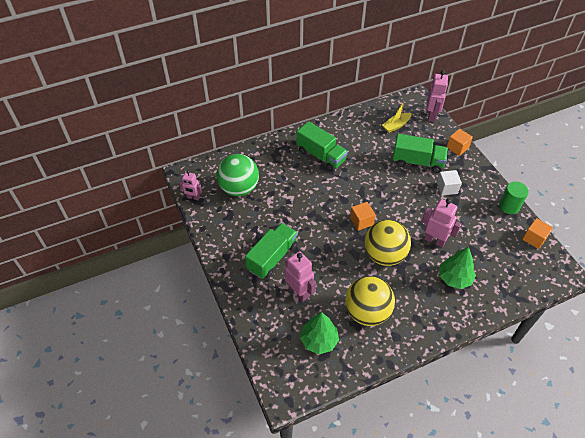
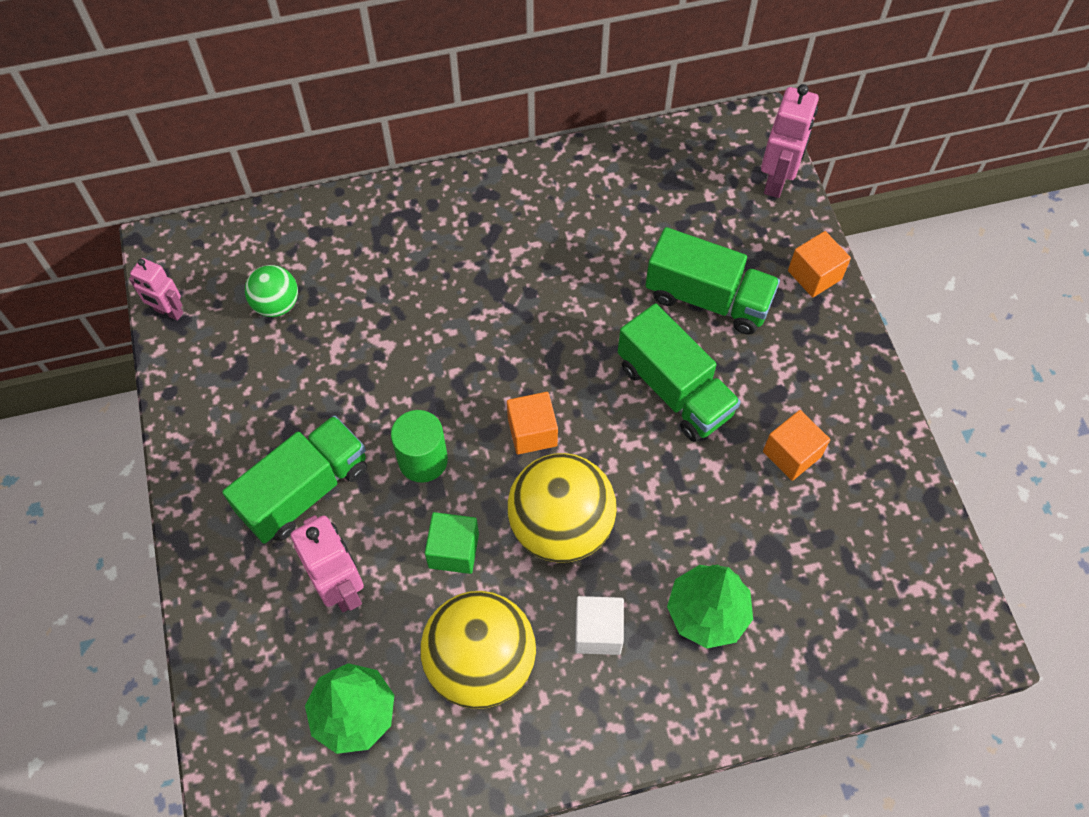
camera: 10 degrees right, 10 degrees up
(239, 188) = (276, 304): green ball -> green ball, size x0.53
(321, 156) = (485, 249): green truck -> green truck (674, 390)
(342, 271) = (453, 550): none -> green cube
(396, 125) = (684, 195): yellow boat -> none
(434, 240) = (688, 509): pink robot -> none
(447, 188) = (757, 378): white cube -> white cube (598, 632)
(509, 206) = (894, 448): green cylinder -> green cylinder (423, 460)
(534, 238) = (928, 543): orange cube -> orange cube (791, 454)

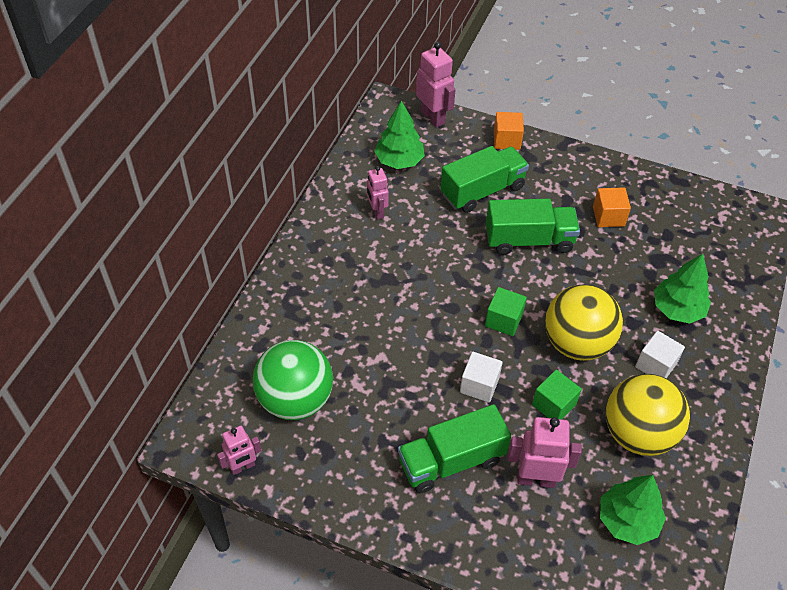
camera: 55 degrees left, 10 degrees down
(276, 304) = (295, 400): green ball -> green ball, size x1.87
(305, 491) = (451, 461): green truck -> green truck turned 105 degrees counterclockwise
(423, 460) = (479, 385): green cylinder -> white cube
(532, 432) = (503, 320): orange cube -> green cube
(581, 218) = (377, 212): none -> pink robot
(676, 191) = (399, 161): none -> green tree

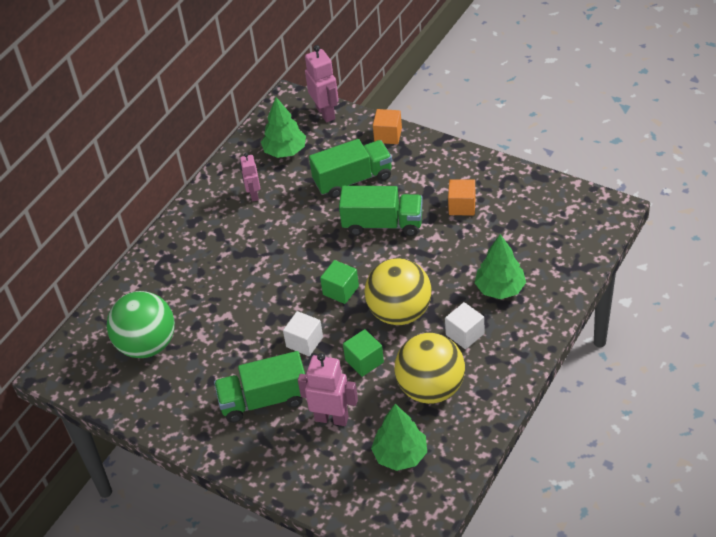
camera: 15 degrees right, 5 degrees down
(242, 467) = (93, 393): pink robot -> none

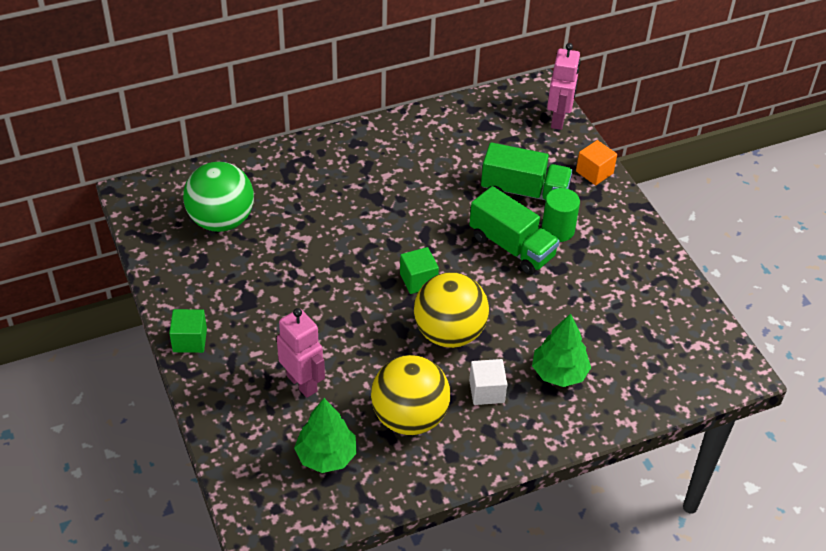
camera: 30 degrees right, 0 degrees up
(254, 195) = (427, 152): pink robot -> none
(264, 400) = (265, 329): green truck -> none
(285, 151) = (490, 131): green tree -> none
(304, 342) = (345, 303): white cube -> none
(364, 361) = (377, 354): green cube -> green cube (190, 340)
(403, 192) = (558, 230): none -> green cylinder
(462, 206) = (598, 276): orange cube -> none

